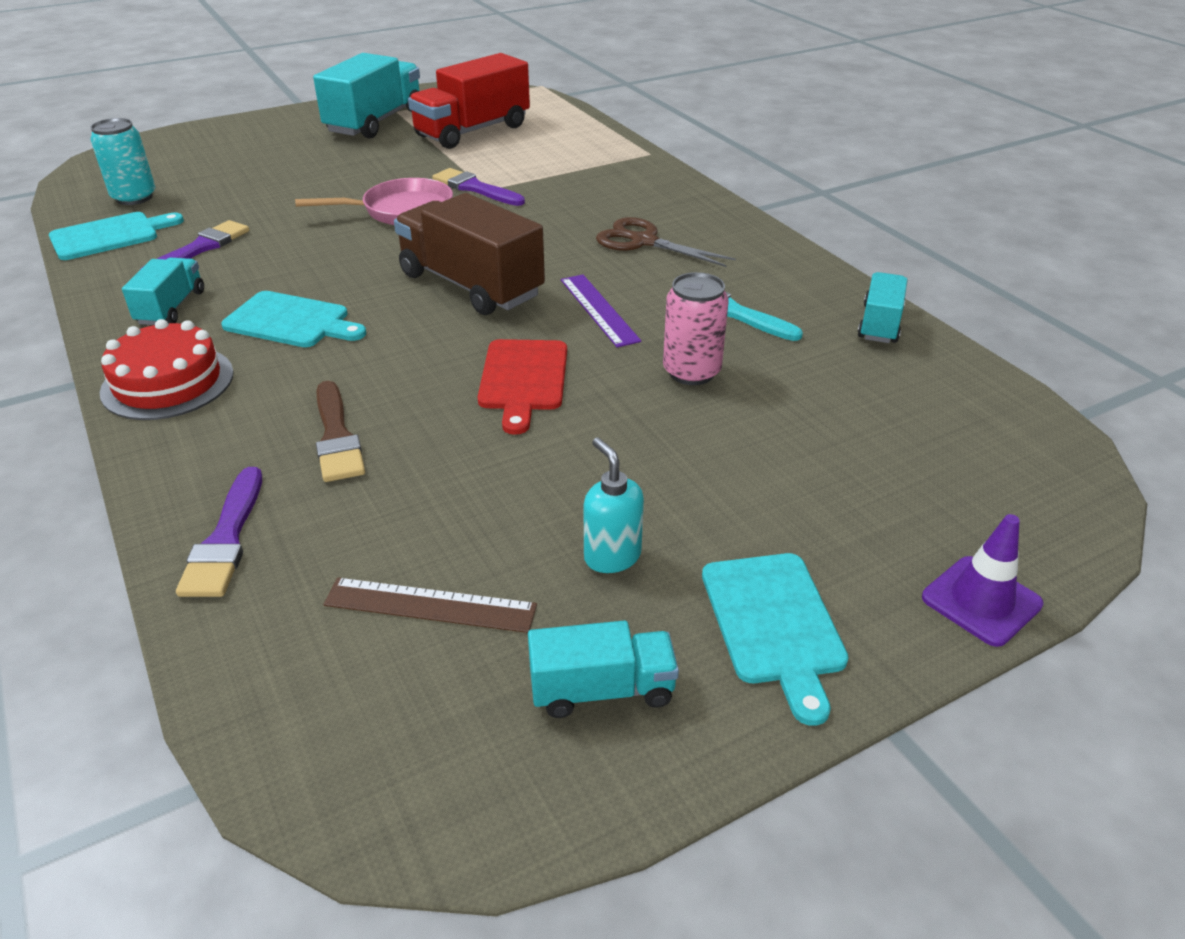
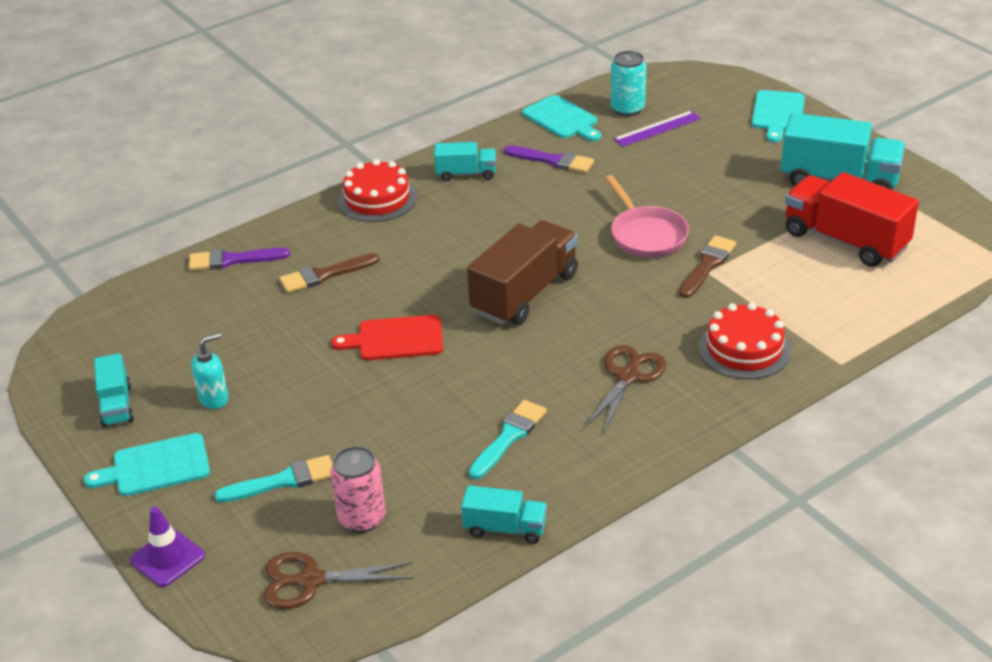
camera: 85 degrees right, 0 degrees up
(291, 321) = (457, 225): turquoise cutting board -> turquoise cutting board (778, 114)
(430, 605) = (179, 338): brown ruler -> none
(475, 188) = (707, 265): purple brush -> brown brush
(599, 309) = (500, 363): purple ruler -> purple ruler (657, 129)
(617, 186) = (744, 349): none -> red cake
(691, 372) = (414, 419): pink can -> pink can (362, 518)
(807, 483) = (283, 481): none -> turquoise brush
(991, 461) = (310, 580): none -> brown scissors

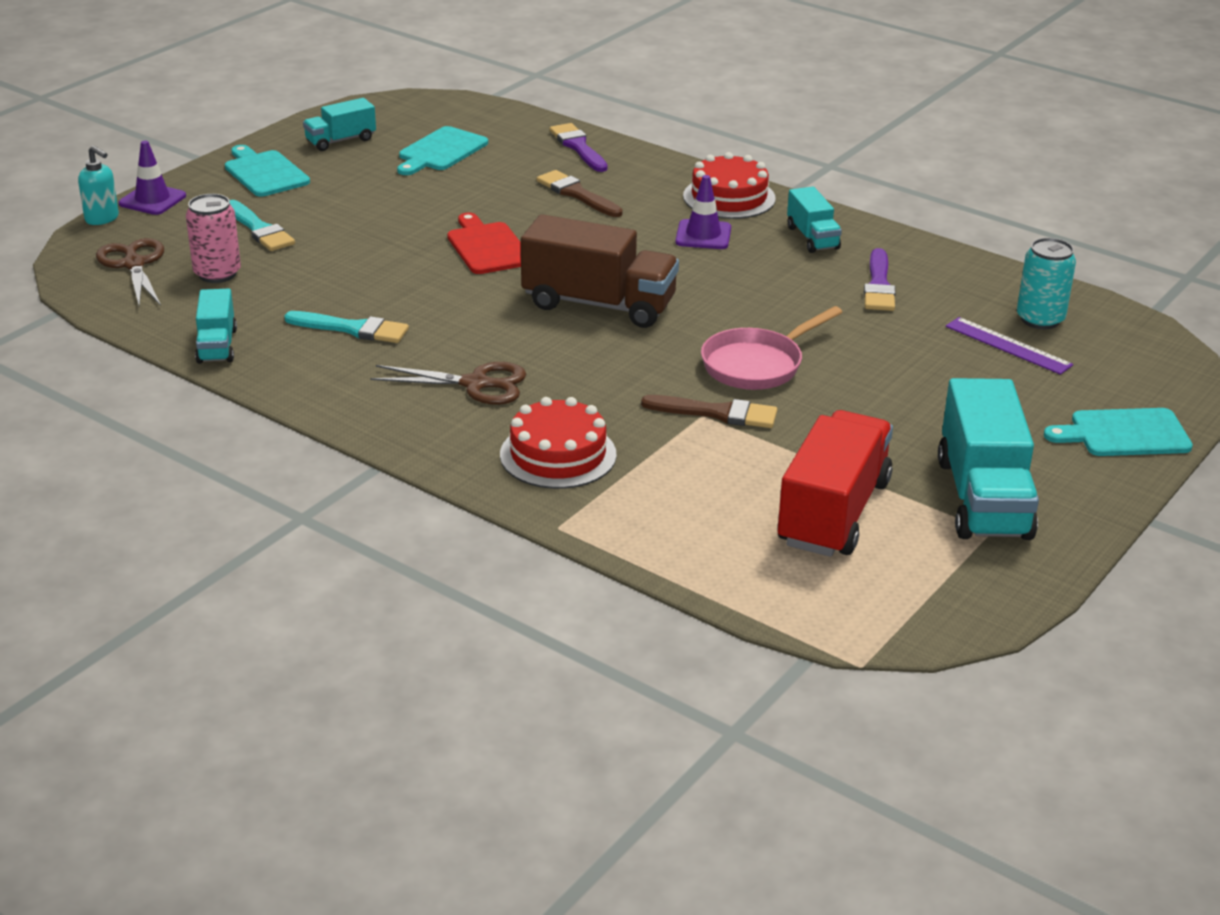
camera: 70 degrees right, 5 degrees down
(214, 399) = (363, 179): turquoise soap dispenser -> turquoise soap dispenser (102, 219)
(435, 223) = (703, 235): none -> purple traffic cone
(562, 119) = (979, 279): turquoise cutting board -> turquoise cutting board (441, 151)

